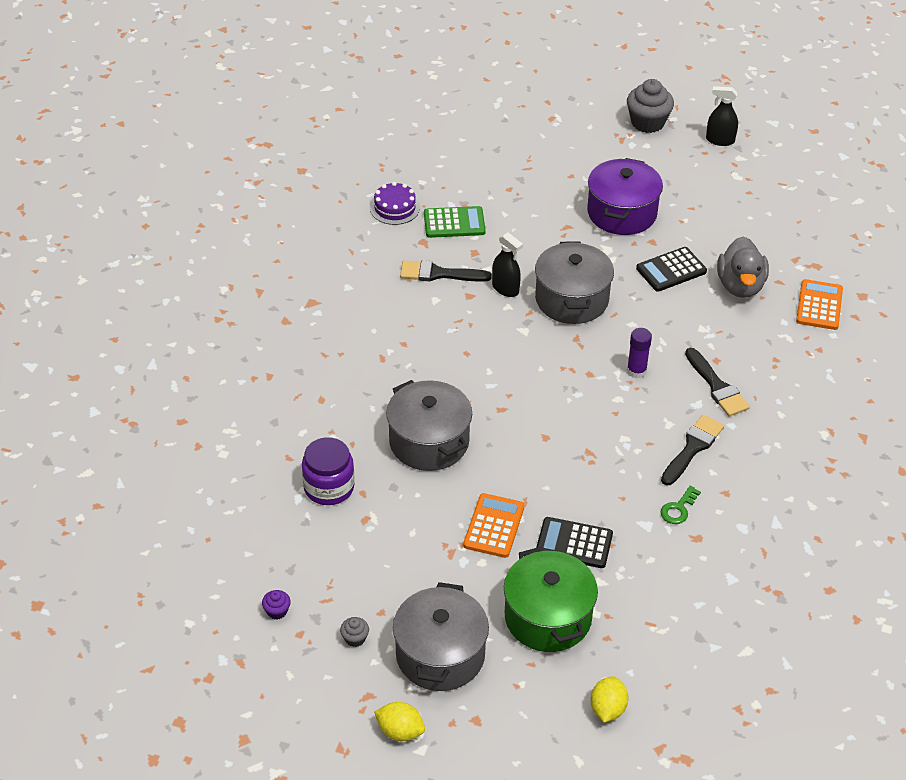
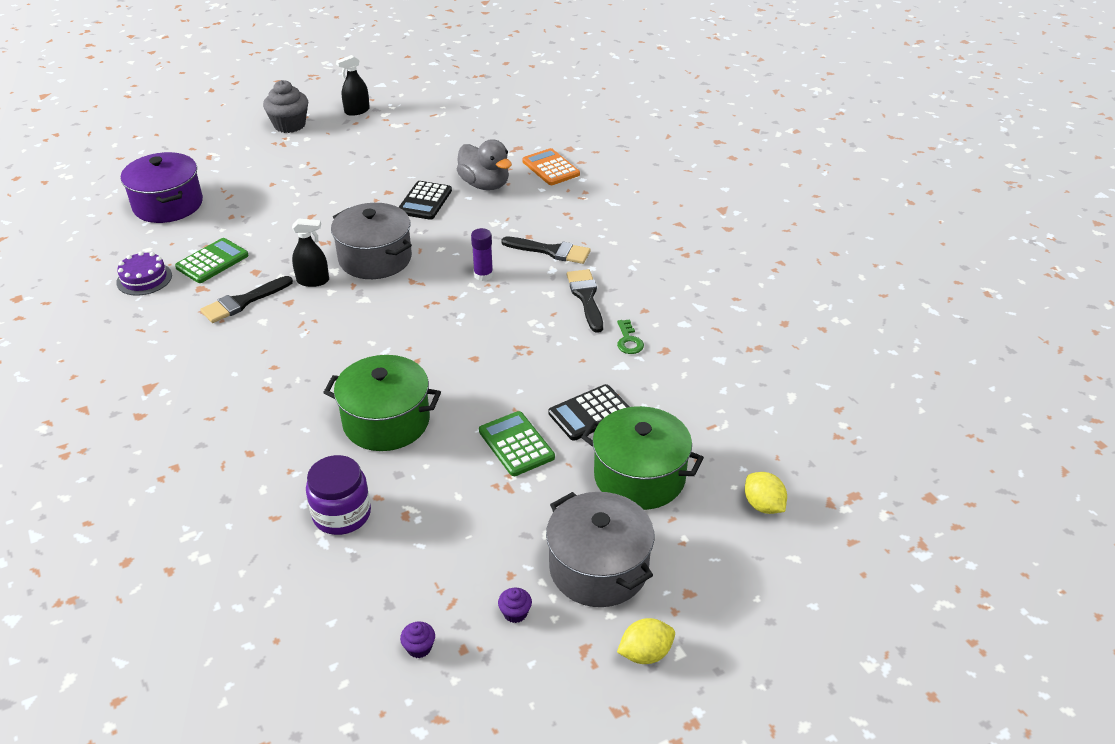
camera: 45 degrees left, 5 degrees down
(355, 638) = (515, 613): grey cupcake -> purple cupcake
(429, 442) = (386, 421): grey pot -> green pot
(494, 526) = (516, 444): orange calculator -> green calculator
(622, 213) = (342, 186): purple pot -> purple pot (168, 205)

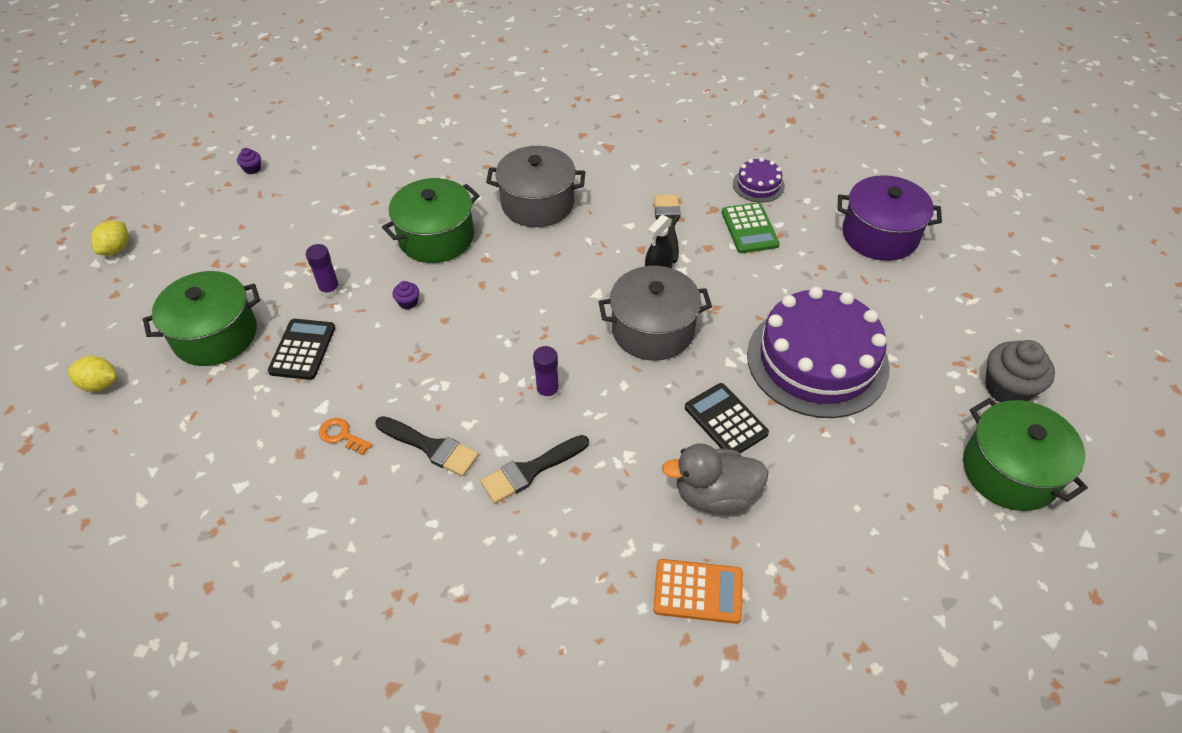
camera: 130 degrees right, 10 degrees up
(334, 188) = (817, 360): none -> purple cake
(342, 514) = (382, 182): purple jar -> none
(357, 111) = (1010, 471): black spray bottle -> green pot
(515, 613) = (216, 214): purple cupcake -> purple cupcake (408, 302)
(516, 444) = (330, 290): green calculator -> purple glue stick
(598, 568) = (188, 266): grey pot -> grey pot (537, 203)
(628, 341) = (341, 435): green key -> orange key

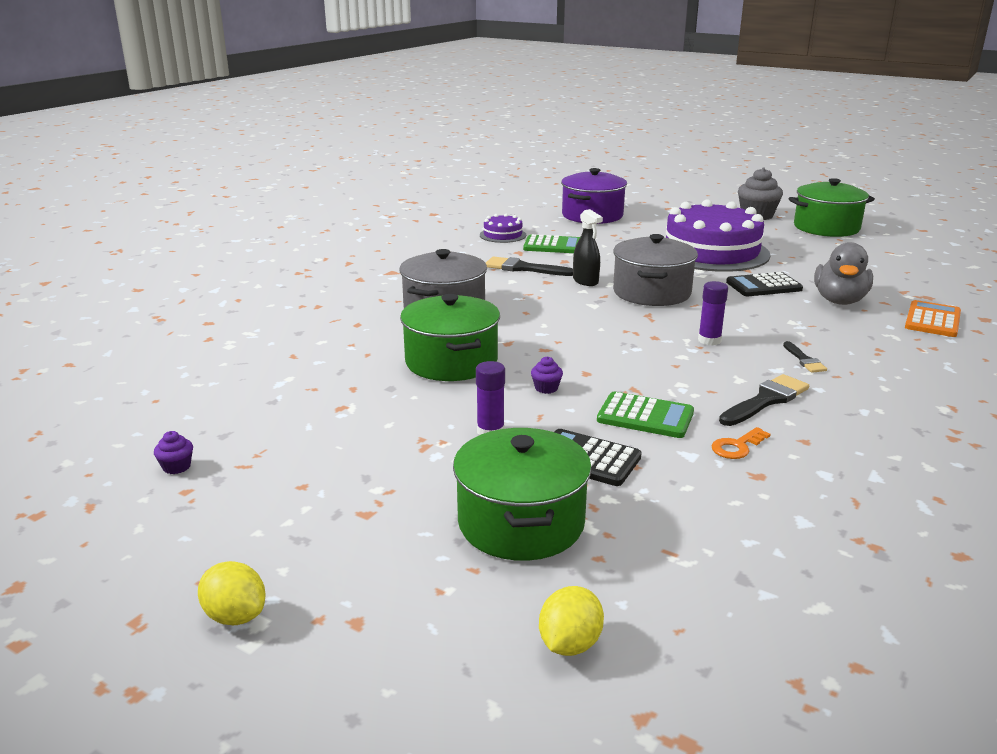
camera: 70 degrees left, 25 degrees down
(377, 371) = (645, 416): none -> green calculator
(530, 470) = (804, 360): black brush -> black brush, size x0.59

